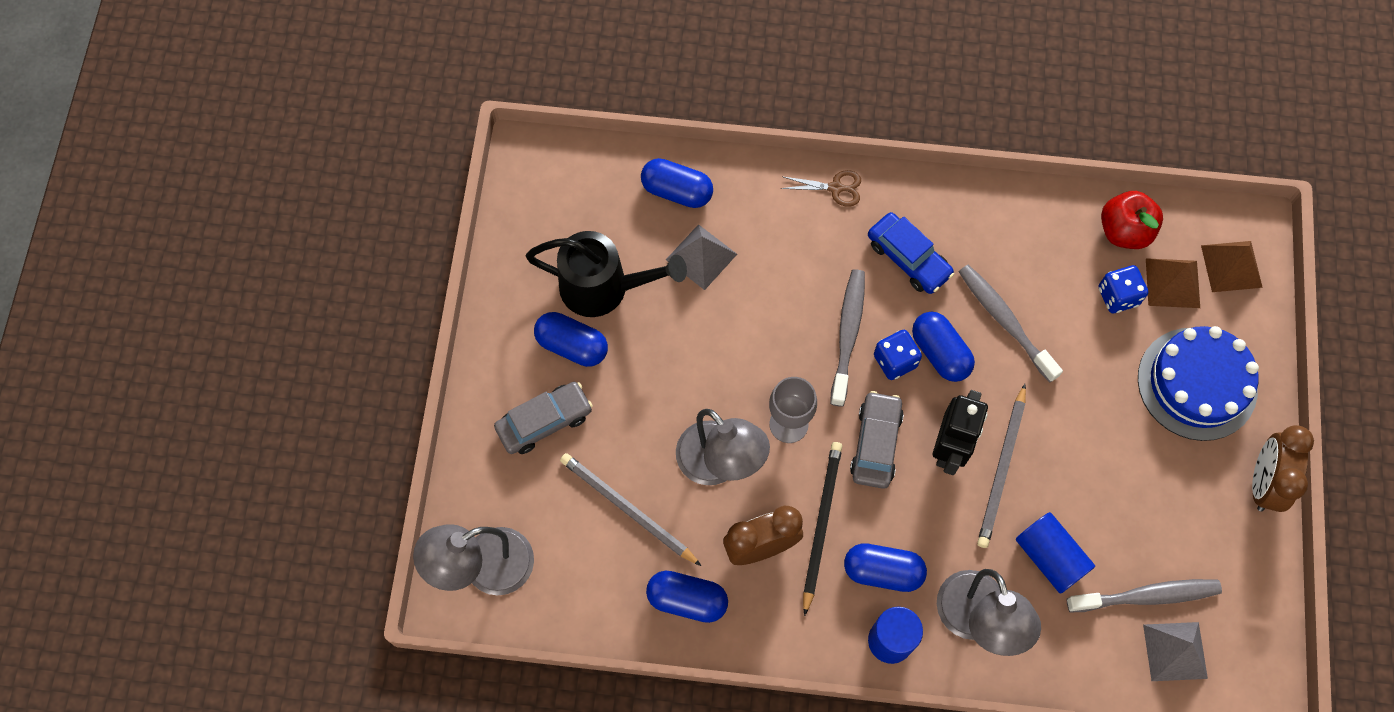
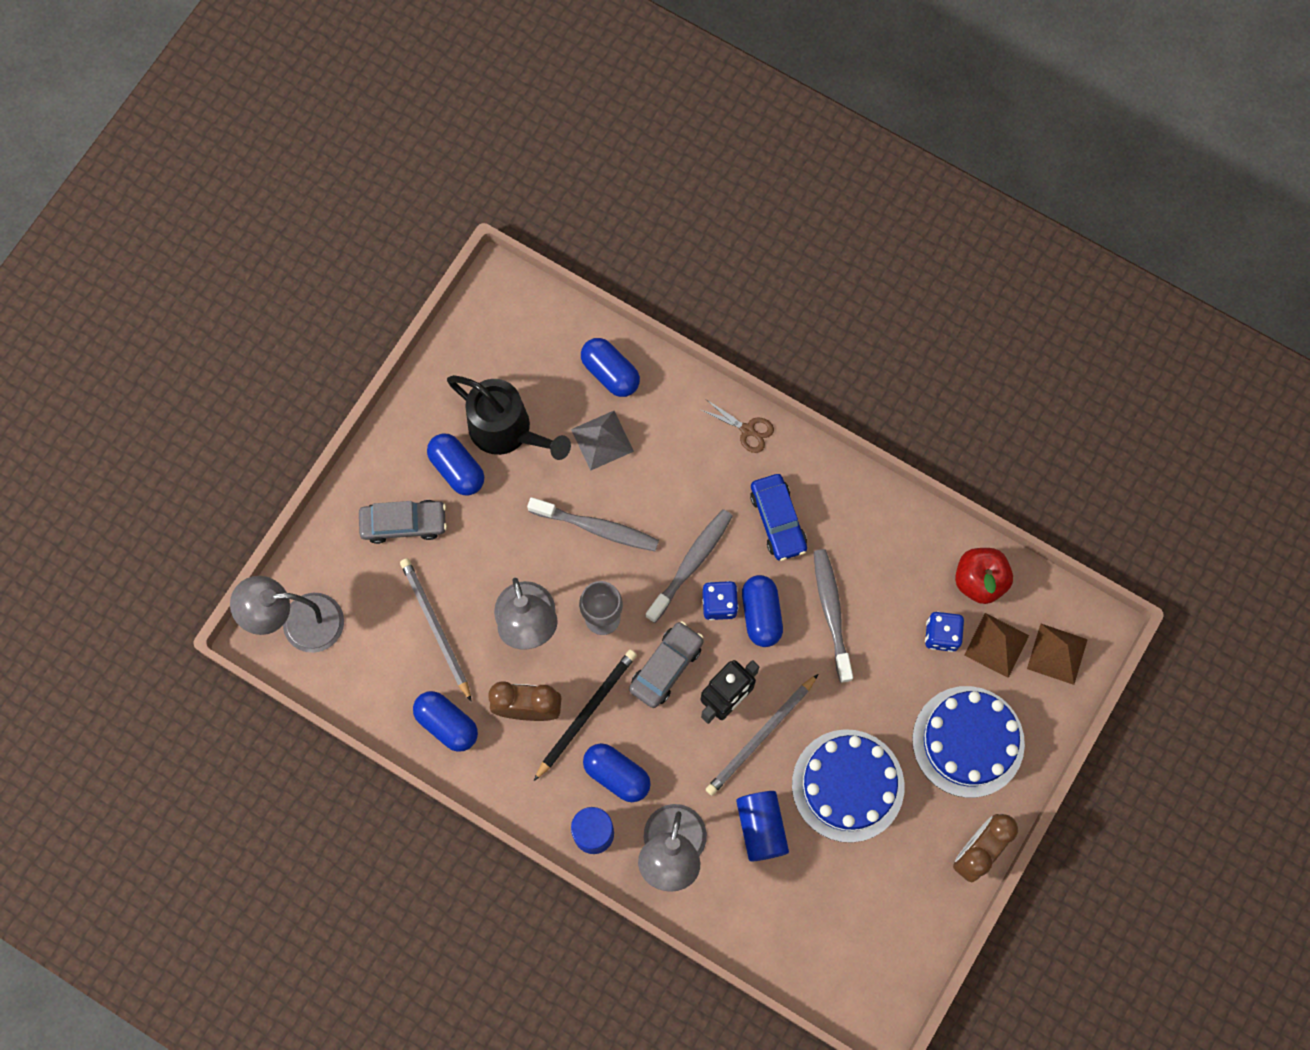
camera: 25 degrees right, 5 degrees up
(1109, 477) = (848, 785): none -> blue cake
(1147, 596) = (824, 897): grey toothbrush -> grey toothbrush (597, 528)
(1175, 651) = (823, 952): grey pyramid -> none

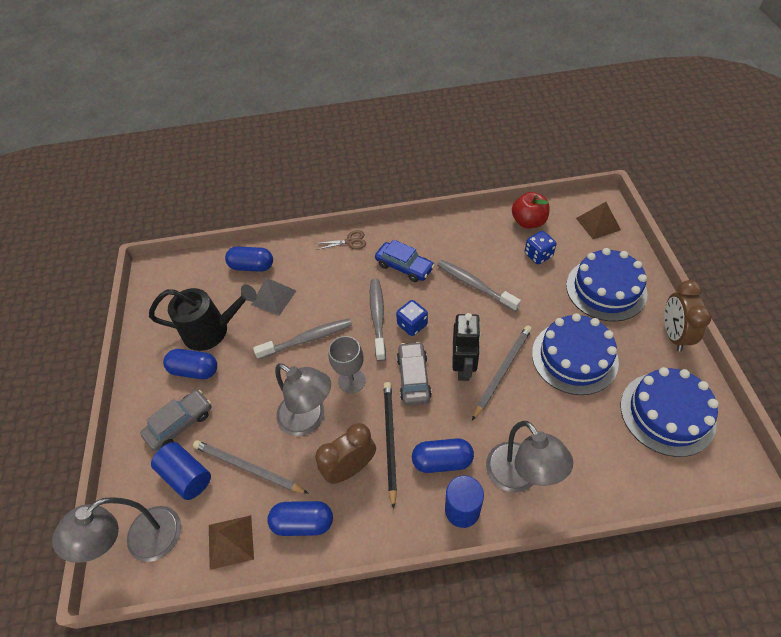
camera: 35 degrees left, 20 degrees down
(760, 736) = (502, 371): grey pencil -> grey pencil turned 150 degrees counterclockwise
(761, 614) = (439, 313): blue capsule -> none
(761, 828) = (555, 418): blue cylinder -> blue cylinder (187, 476)
(873, 916) = (667, 413): none -> blue cake
(996, 645) = (567, 240): brown pyramid -> brown pyramid (231, 541)

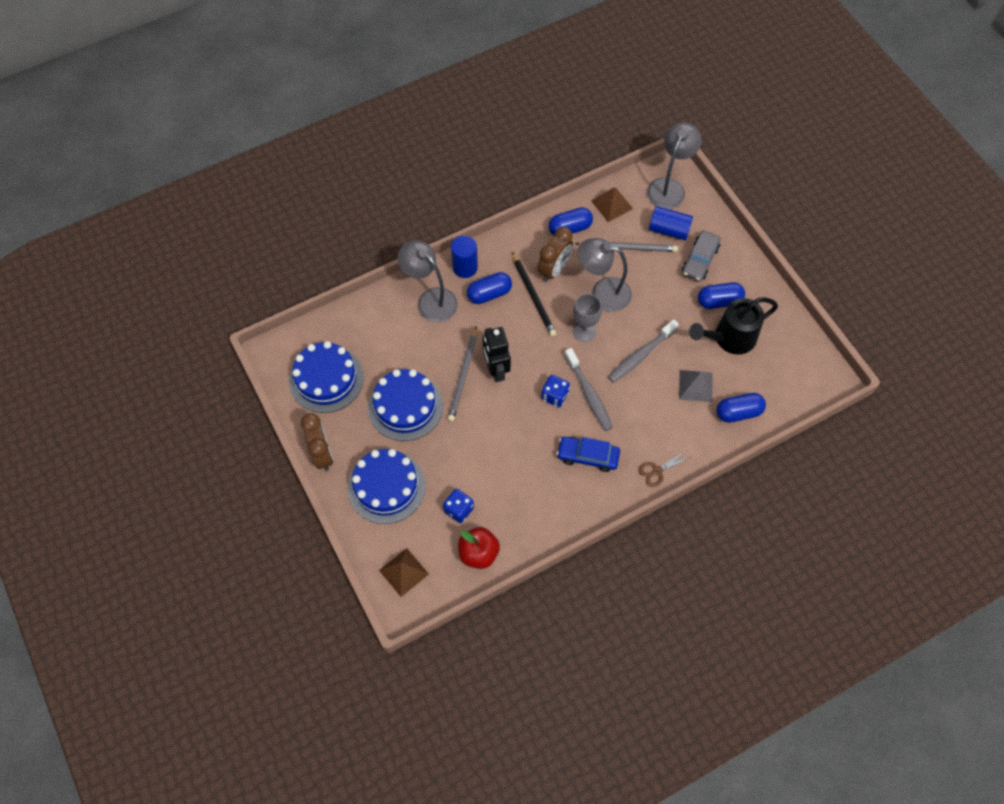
camera: 155 degrees right, 10 degrees up
(413, 377) = (534, 349): grey car -> none
(474, 285) = (512, 454): grey toothbrush -> none

